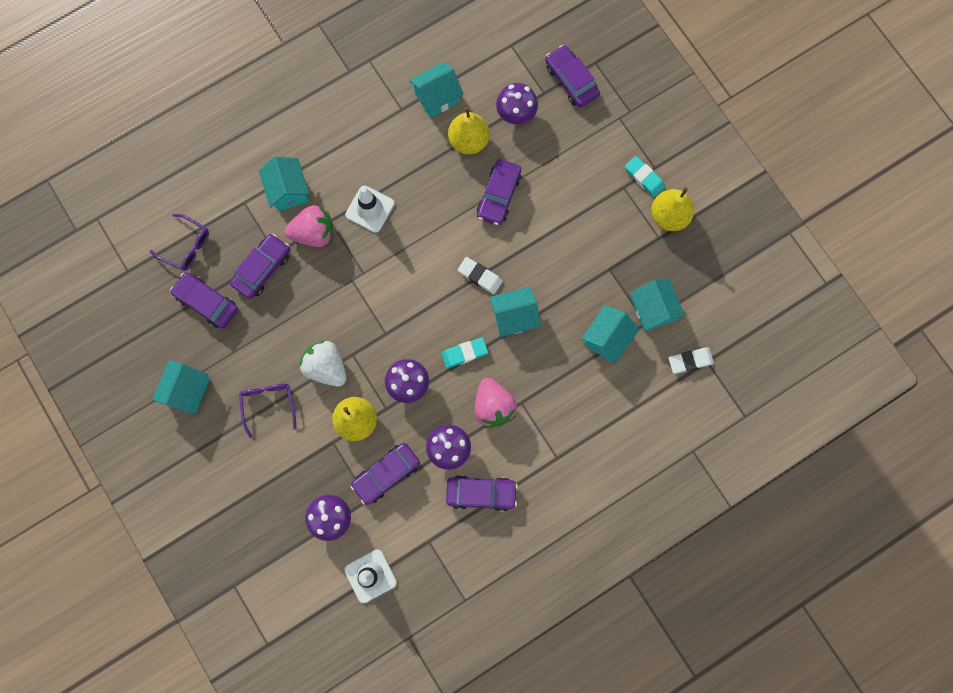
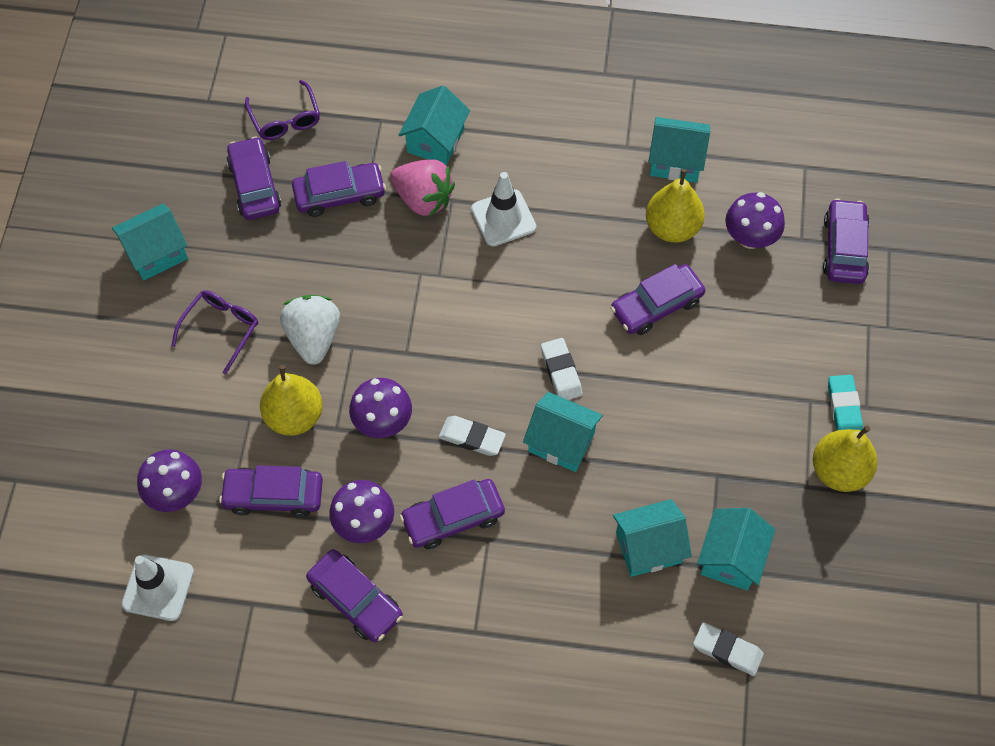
camera: 40 degrees right, 15 degrees down
(464, 353) = (472, 438): turquoise eraser -> white eraser
(493, 406) = (453, 518): pink strawberry -> purple car

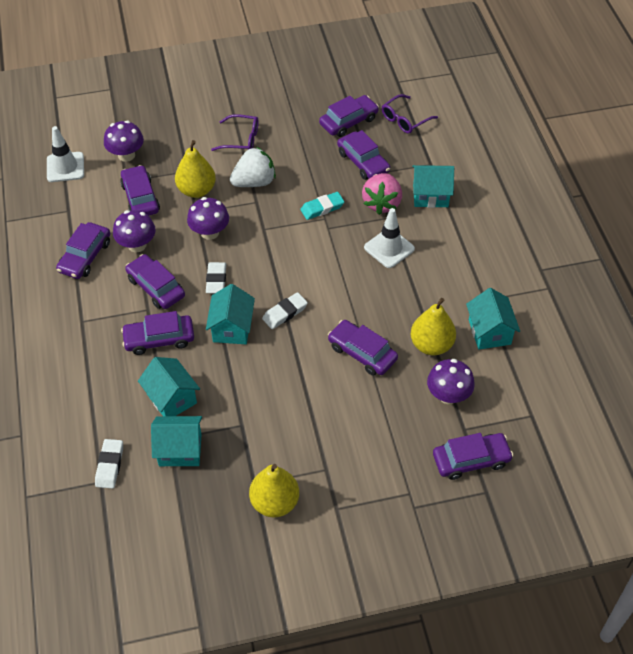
camera: 70 degrees right, 10 degrees down
(156, 253) = (279, 95): turquoise house -> none
(545, 537) = (159, 339): none -> purple car
(844, 408) = (329, 493): turquoise eraser -> turquoise eraser (322, 208)

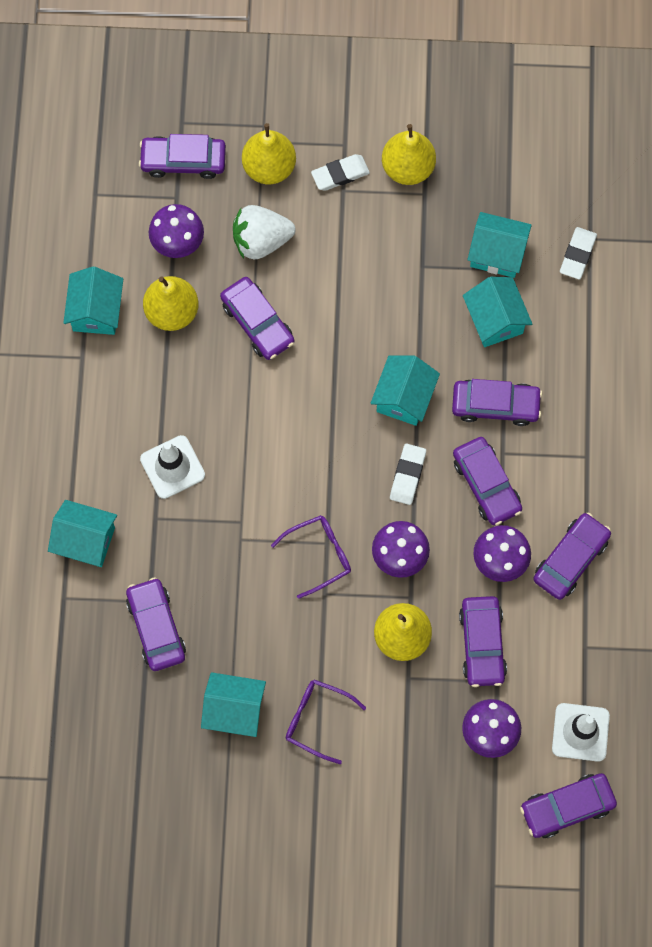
camera: 165 degrees left, 20 degrees up
(254, 182) = (318, 630): white strawberry -> white strawberry (261, 240)
(285, 313) = (334, 402): white eraser -> white eraser (340, 174)
(296, 133) = (234, 710): none -> turquoise house
(322, 208) = (238, 558): turquoise eraser -> none
(348, 121) = (151, 713): purple car -> purple car (567, 807)
(382, 203) = (156, 545): pink strawberry -> none
(396, 473) = (269, 167): none -> yellow pear
(405, 119) = (67, 694): purple glasses -> purple glasses (319, 555)

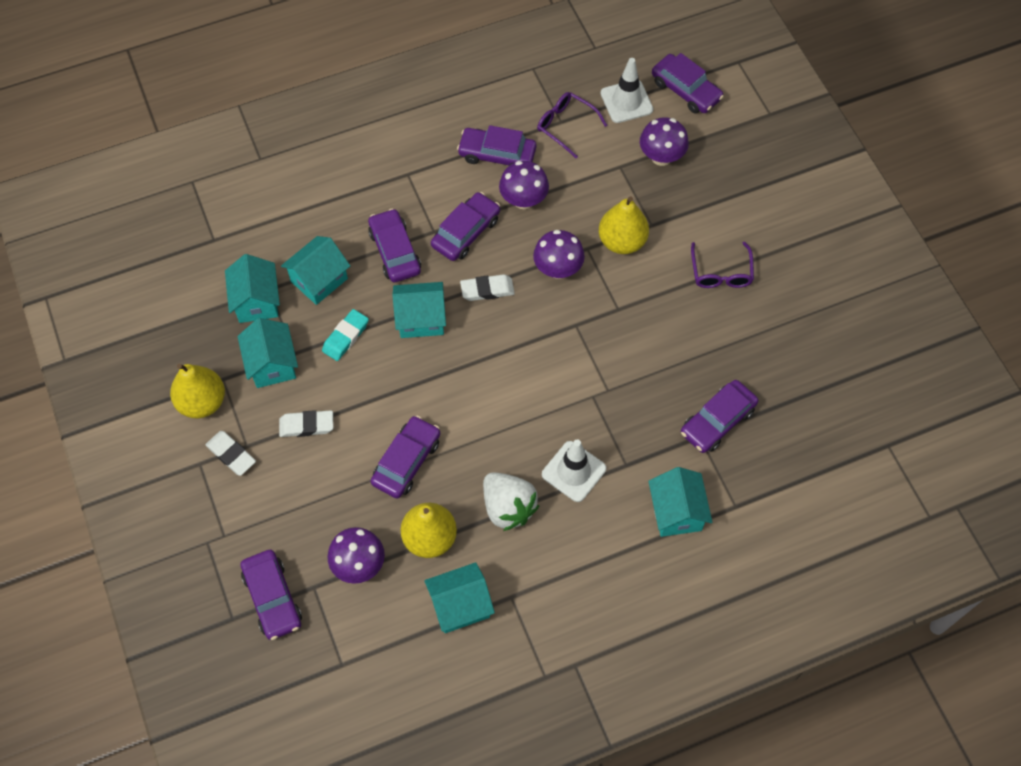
camera: 115 degrees left, 10 degrees down
(234, 710) = (749, 333): turquoise house -> turquoise house (272, 364)
(261, 240) = (325, 493): white strawberry -> white strawberry (508, 507)
(269, 167) = (248, 518): yellow pear -> none
(319, 555) = (589, 326): purple glasses -> purple glasses (566, 126)
(417, 320) = (346, 337): none -> turquoise eraser
(482, 644) = (596, 187): purple car -> none
(577, 255) = (232, 243): white eraser -> white eraser (306, 426)

